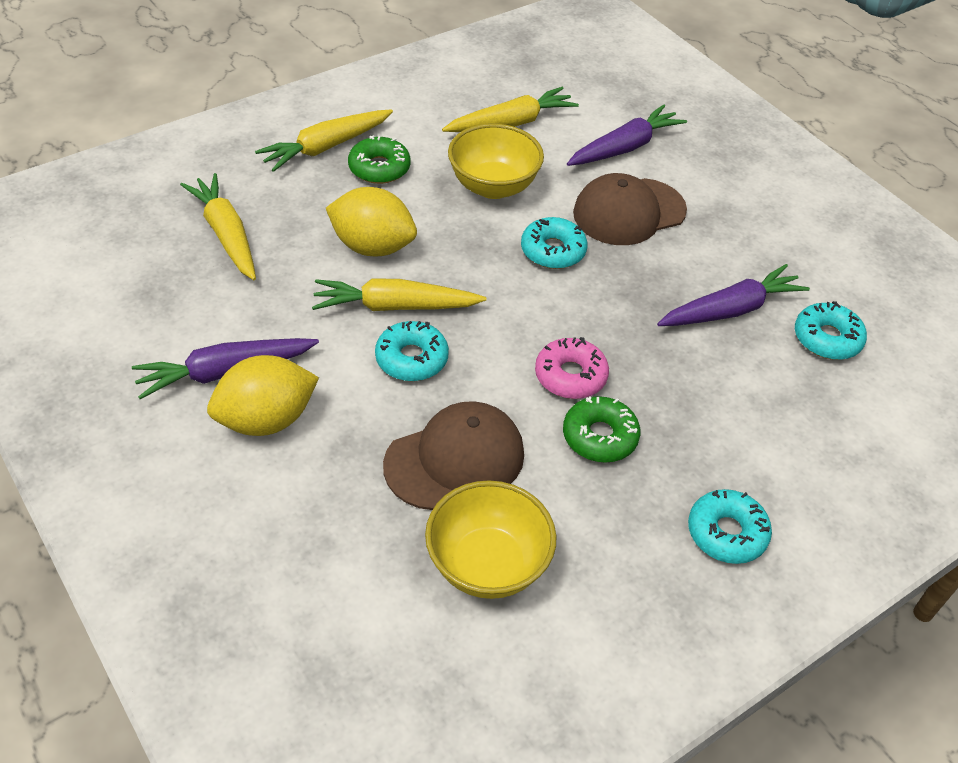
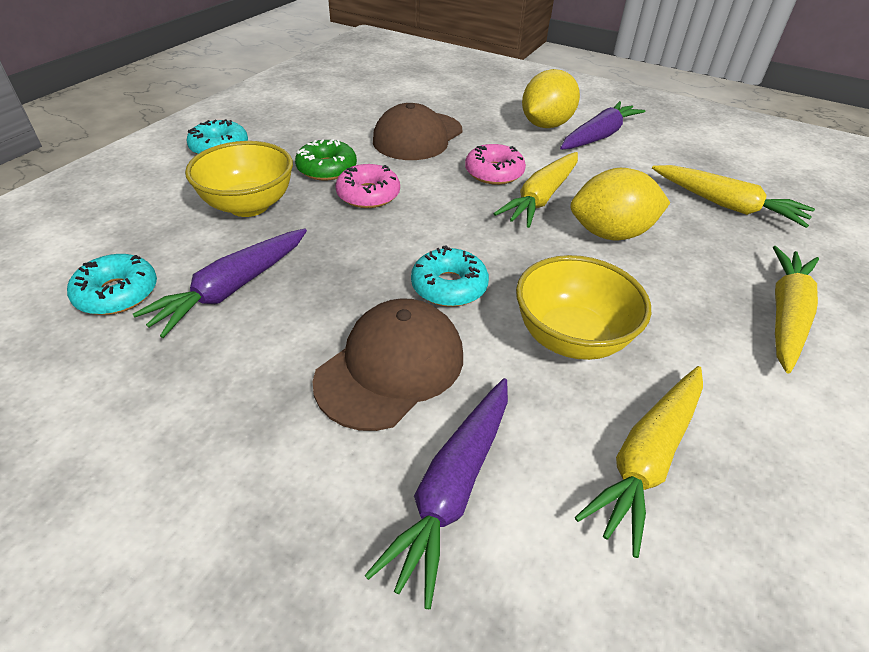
camera: 155 degrees right, 5 degrees down
(379, 168) = (705, 312): green donut -> none
(394, 306) = (541, 198): yellow carrot -> yellow carrot turned 150 degrees clockwise
(411, 359) = (494, 173): turquoise donut -> pink donut
(487, 564) = (366, 107): yellow bowl -> yellow bowl (249, 205)

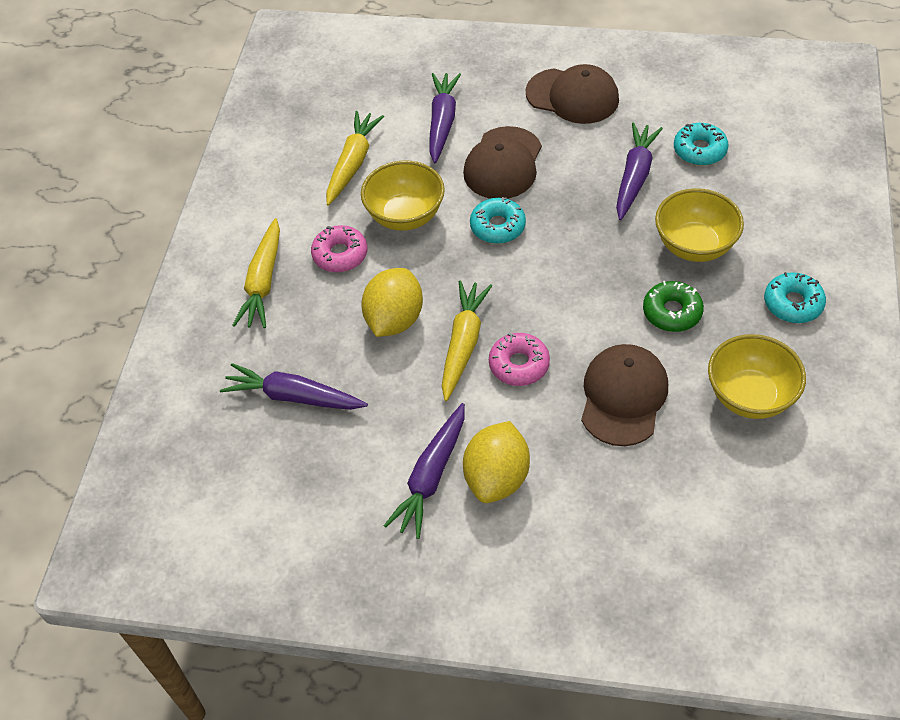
camera: 165 degrees right, 10 degrees up
(186, 453) = (572, 96): none -> brown cap
(321, 115) = (750, 396): none -> yellow bowl
(368, 195) = (611, 292): pink donut -> pink donut (340, 255)
(610, 234) = (394, 320): yellow lemon -> yellow lemon turned 45 degrees counterclockwise
(726, 205) = (293, 397): yellow carrot -> purple carrot

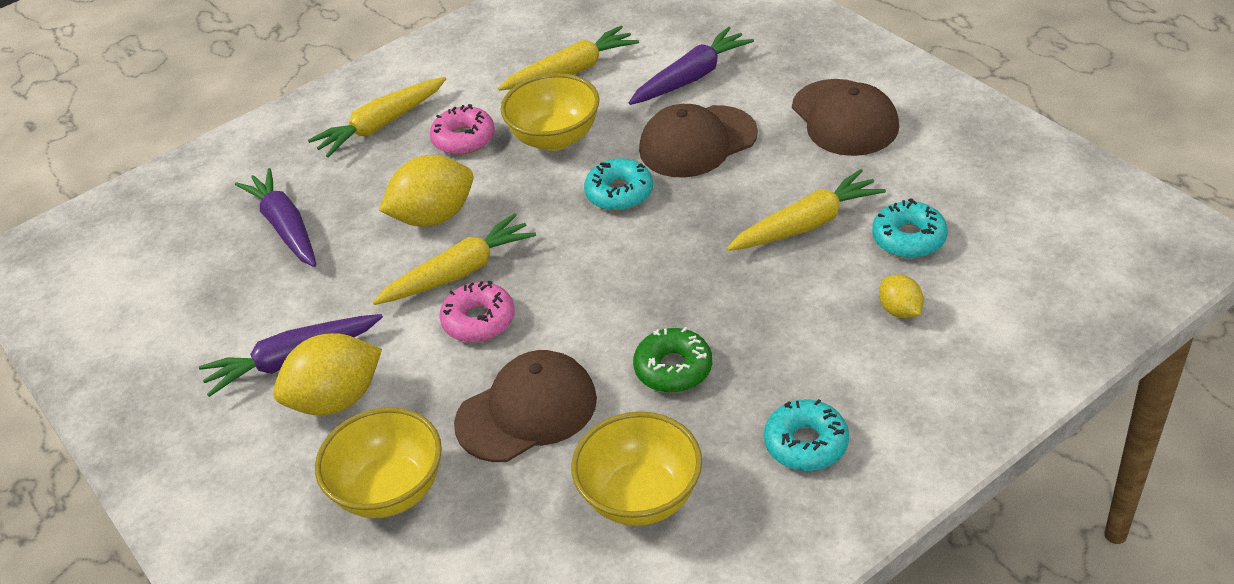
camera: 45 degrees right, 10 degrees down
(634, 176) = (807, 224): purple carrot -> yellow carrot
(694, 246) = (779, 323): yellow bowl -> yellow bowl (390, 490)
(746, 196) = (900, 310): none -> yellow lemon

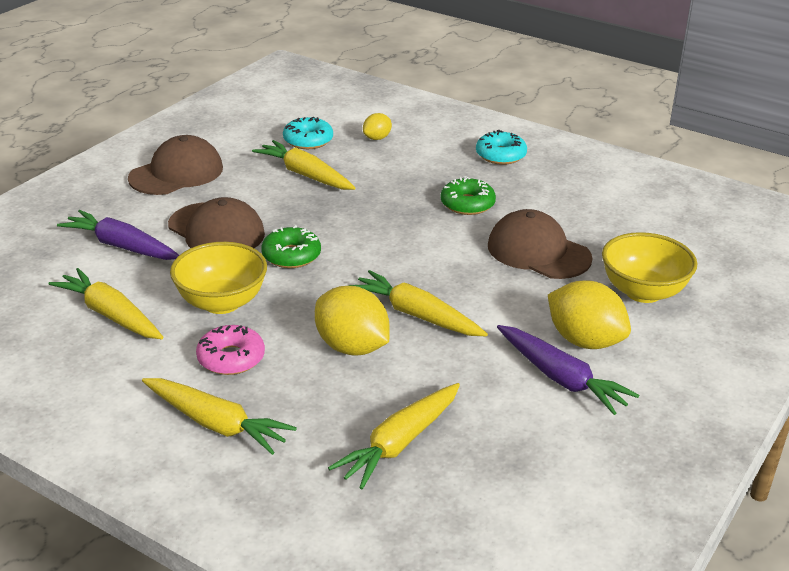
camera: 115 degrees left, 10 degrees down
(285, 227) = (399, 443): purple carrot -> yellow carrot
(479, 320) = (465, 292): pink donut -> none
(619, 193) = (291, 255): turquoise donut -> green donut
(641, 497) = (576, 199): yellow bowl -> none

